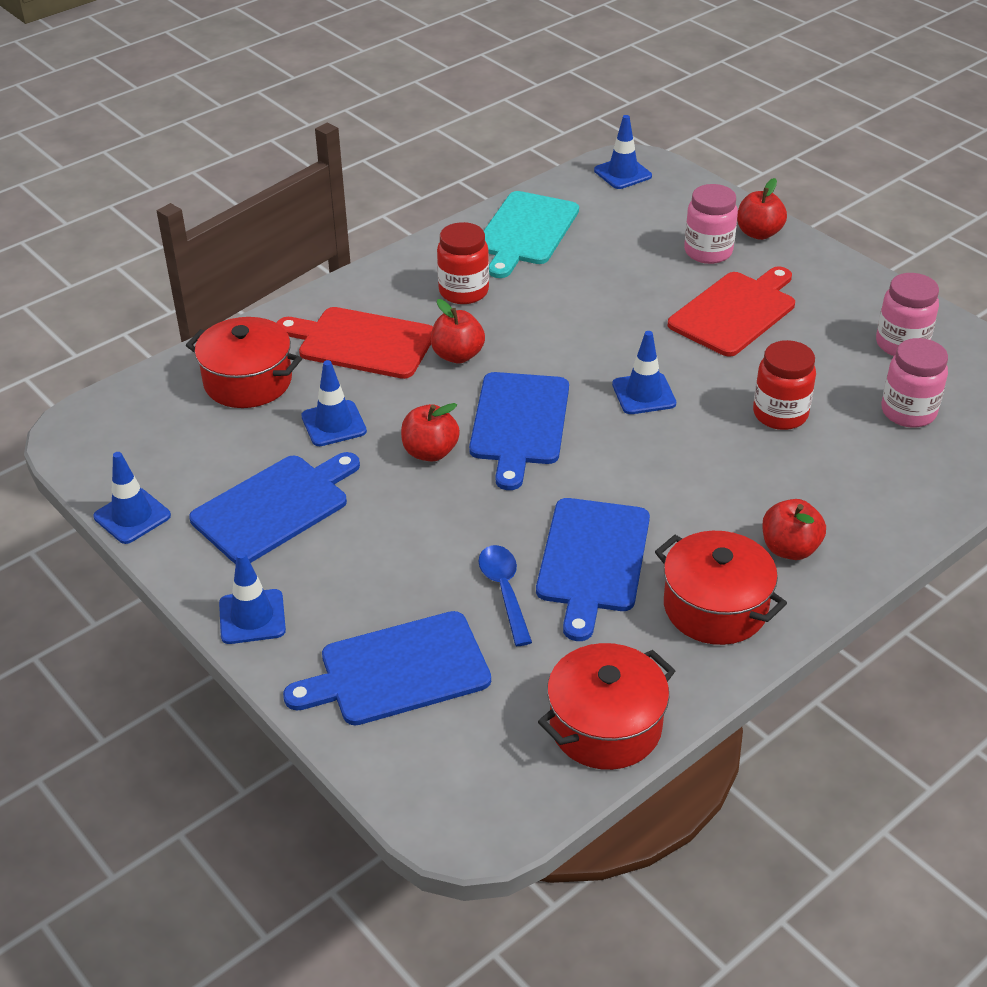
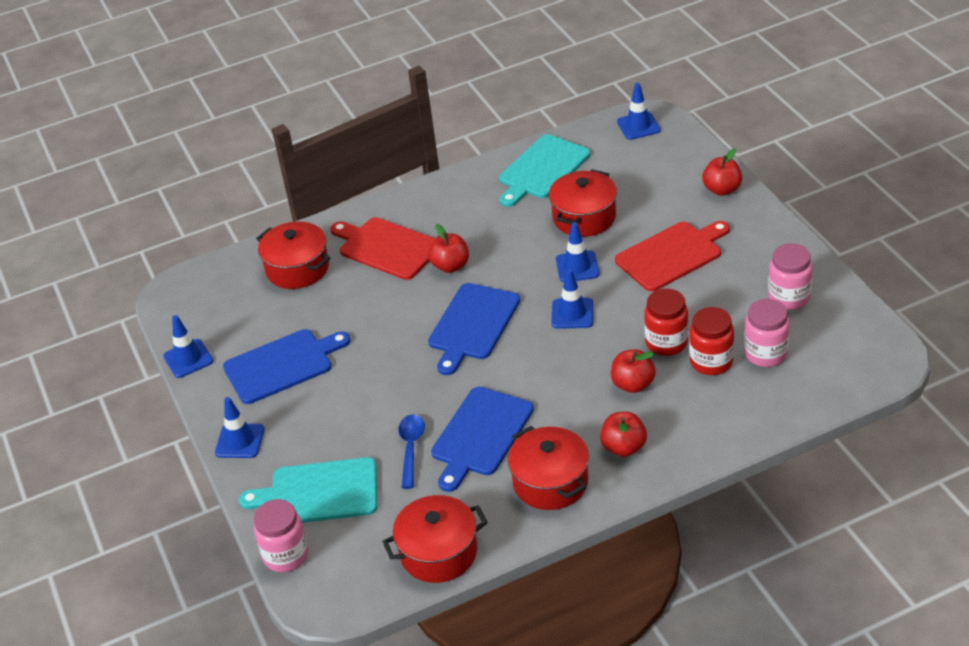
camera: 20 degrees right, 0 degrees up
(333, 424) = (344, 308): blue traffic cone -> blue traffic cone (577, 267)
(397, 670) = (319, 492): blue cutting board -> turquoise cutting board
(430, 452) = (401, 339): red apple -> red apple (633, 384)
(463, 291) = (475, 215): red jar -> red jar (711, 362)
(605, 280) = (584, 217): none -> red pot
(708, 252) = (674, 201): pink jar -> pink jar (286, 555)

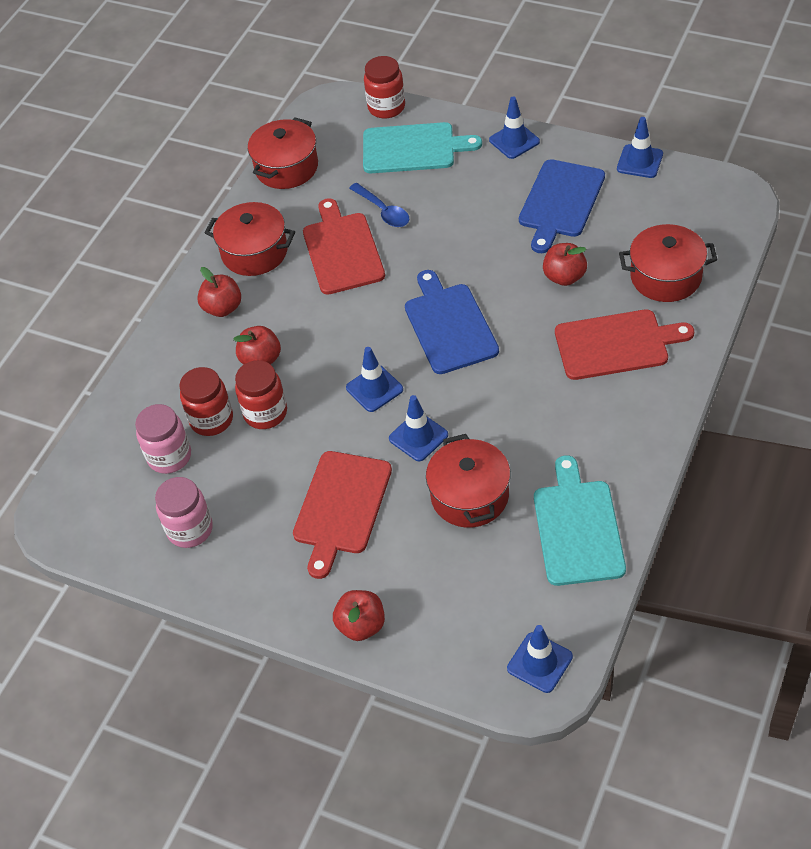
camera: 140 degrees right, 10 degrees up
(286, 555) = (386, 107): pink jar -> red jar
(319, 492) = (413, 148): turquoise cutting board -> turquoise cutting board turned 45 degrees clockwise
(450, 266) = (535, 364): red apple -> red apple (564, 277)
(480, 435) = (342, 250): blue cutting board -> red cutting board

